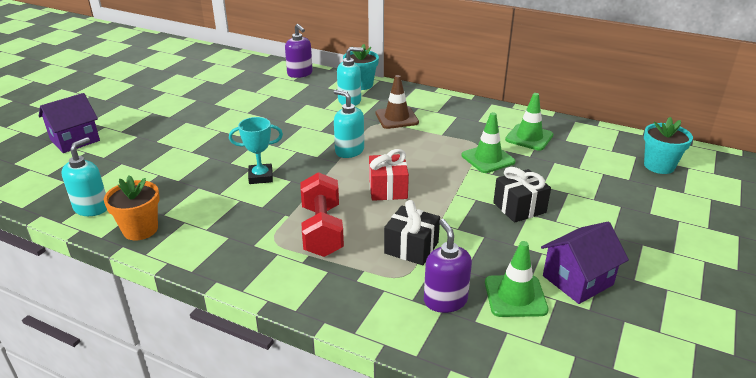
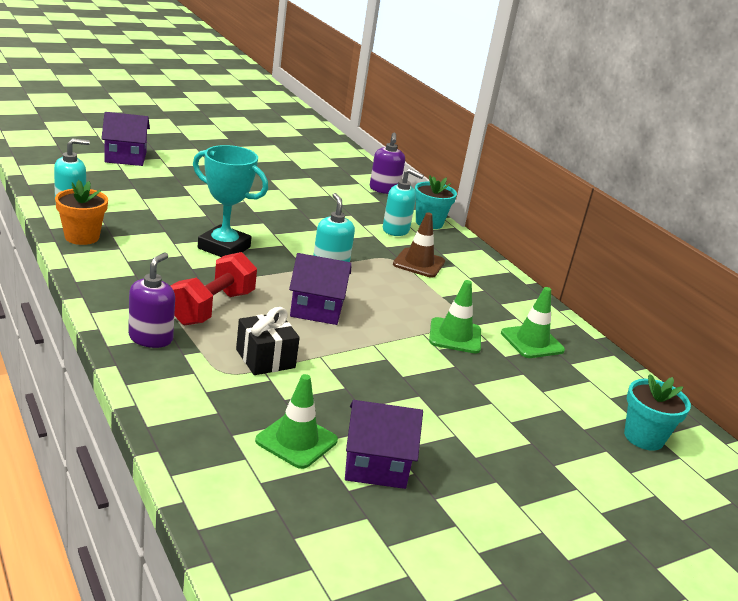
camera: 30 degrees right, 5 degrees down
(260, 177) = (224, 248): turquoise trophy -> turquoise trophy, size x1.54
(388, 189) = (317, 309): red gift -> purple house
(445, 300) = (231, 407): purple soap dispenser -> purple soap dispenser (151, 338)
(519, 207) = (418, 386): black gift -> none

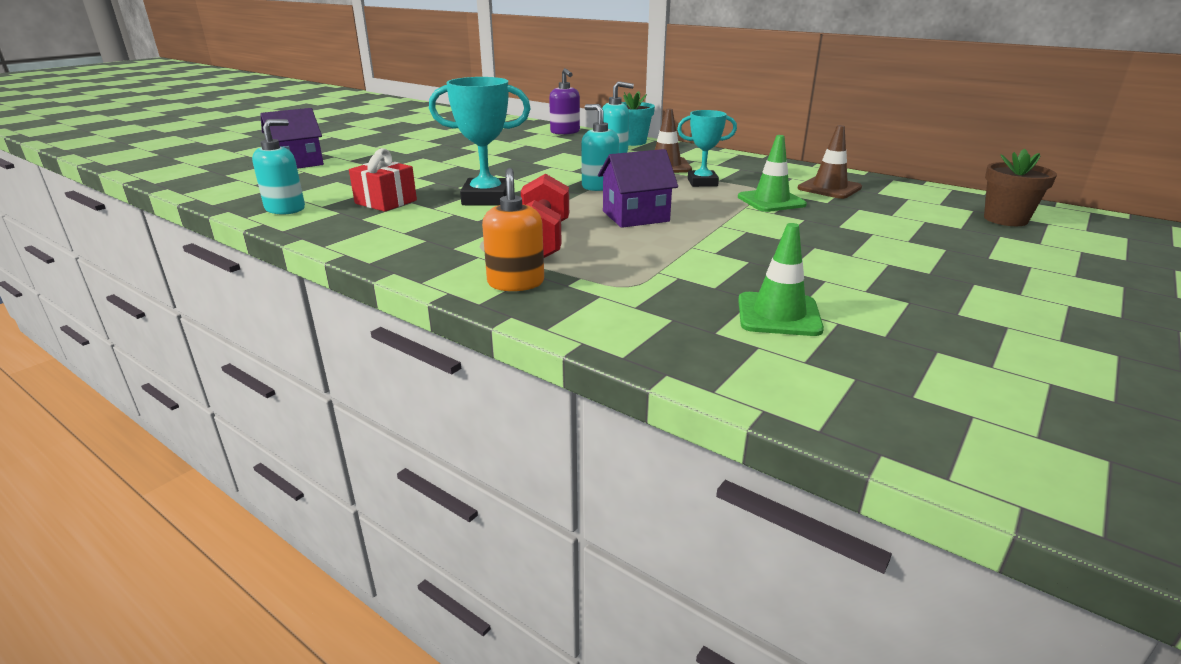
camera: 20 degrees left, 0 degrees up
(82, 237) = (329, 227): orange flower pot -> none
(146, 224) = (386, 202): none -> red gift
(151, 338) = (516, 283): purple soap dispenser -> orange soap dispenser
(265, 359) = (649, 263): black gift -> none
(376, 465) = (872, 307): purple house -> none
(424, 293) = (702, 182): none -> turquoise trophy
(532, 342) = (829, 188): green traffic cone -> brown traffic cone
(643, 437) = (1005, 219): turquoise flower pot -> brown flower pot

